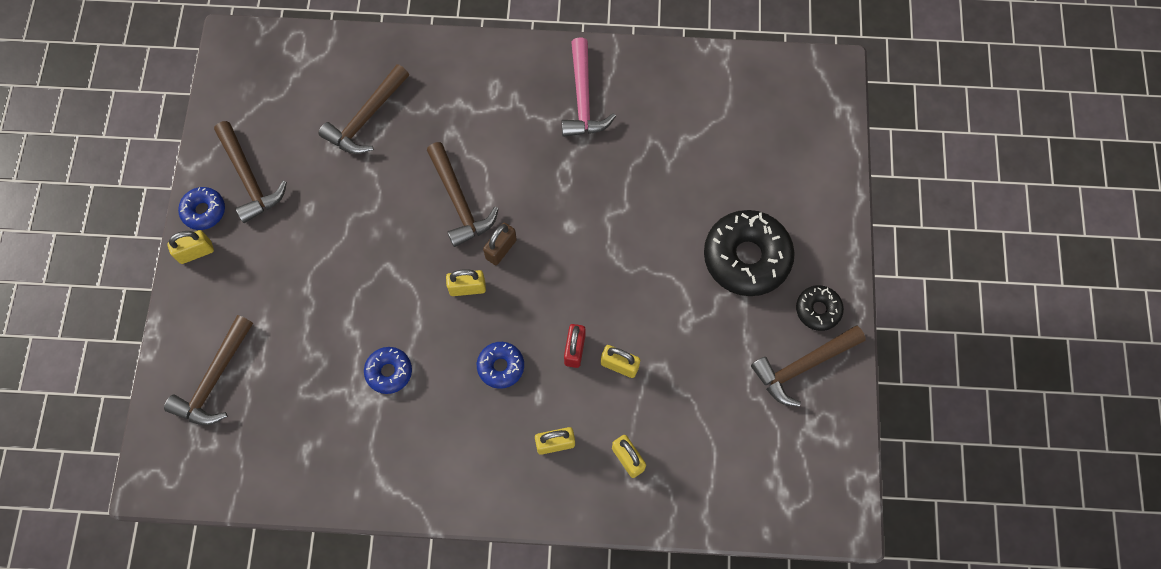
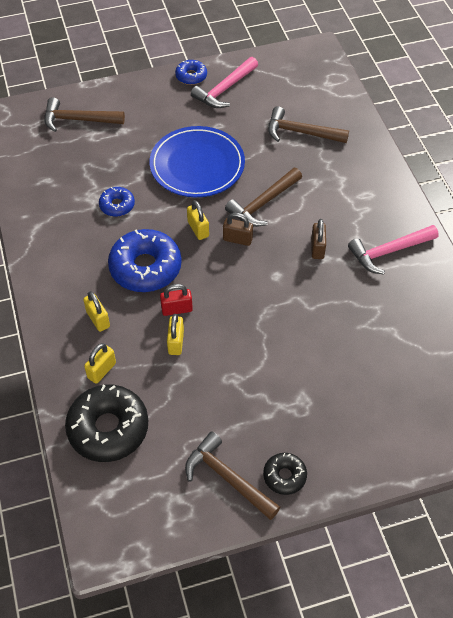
camera: 70 degrees right, 15 degrees down
(196, 252) = (161, 82): yellow padlock -> none
(249, 179) = (224, 89): brown hammer -> pink hammer
(365, 255) = (197, 165): none -> blue plate
(501, 366) = (145, 267): blue donut -> blue donut, size x1.94
(549, 169) = (317, 248): none -> brown padlock
(746, 257) = (307, 406): black donut -> black donut (108, 428)

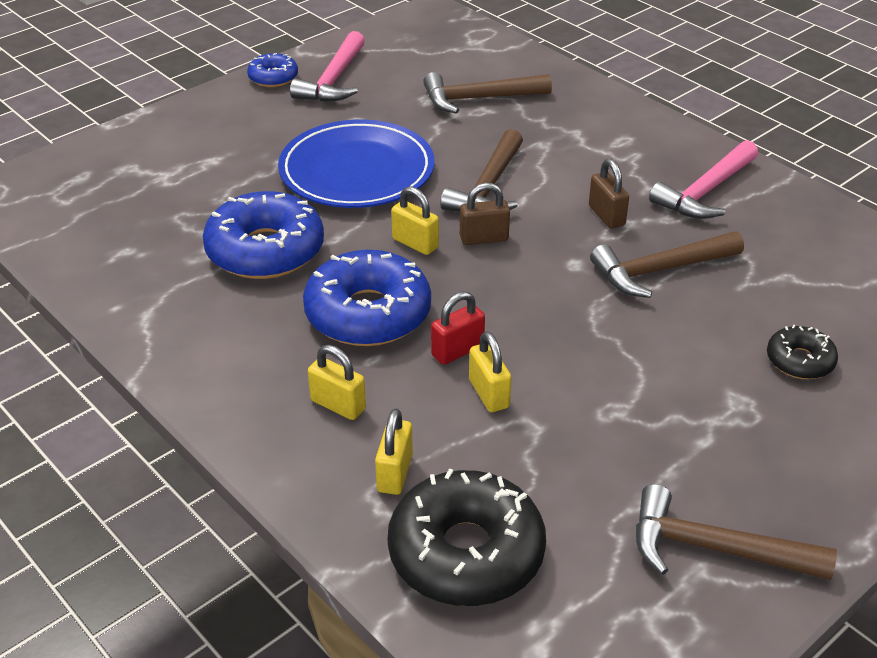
camera: 25 degrees left, 15 degrees down
(78, 120) = (129, 166): brown hammer -> brown hammer (659, 271)
(117, 205) = (265, 250): blue donut -> blue donut, size x1.94
(284, 476) = (797, 512): black donut -> black donut (800, 361)

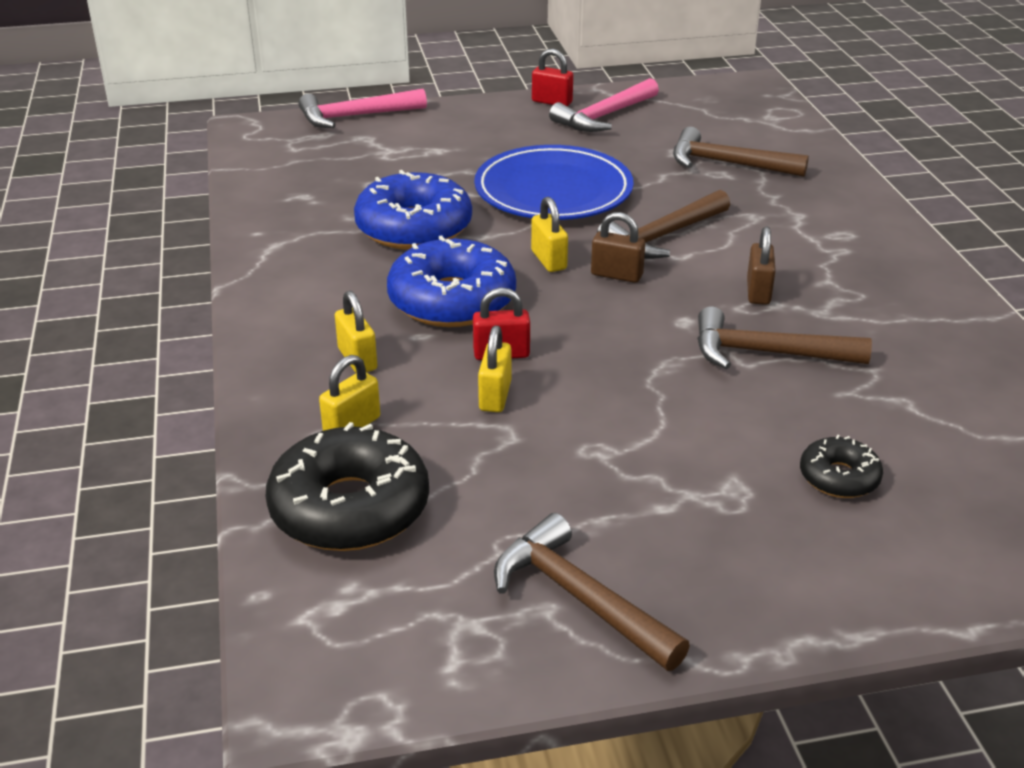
camera: 30 degrees right, 5 degrees down
(273, 77) = (552, 102): blue donut -> red padlock
(705, 192) = (887, 302): pink hammer -> pink hammer (355, 116)

